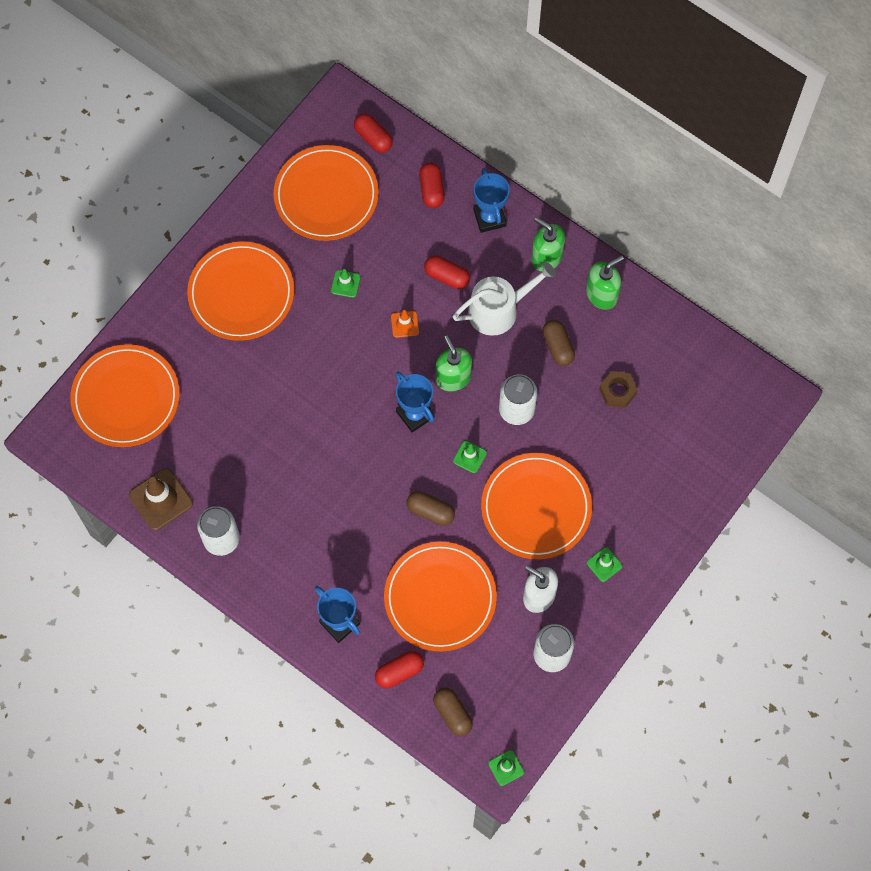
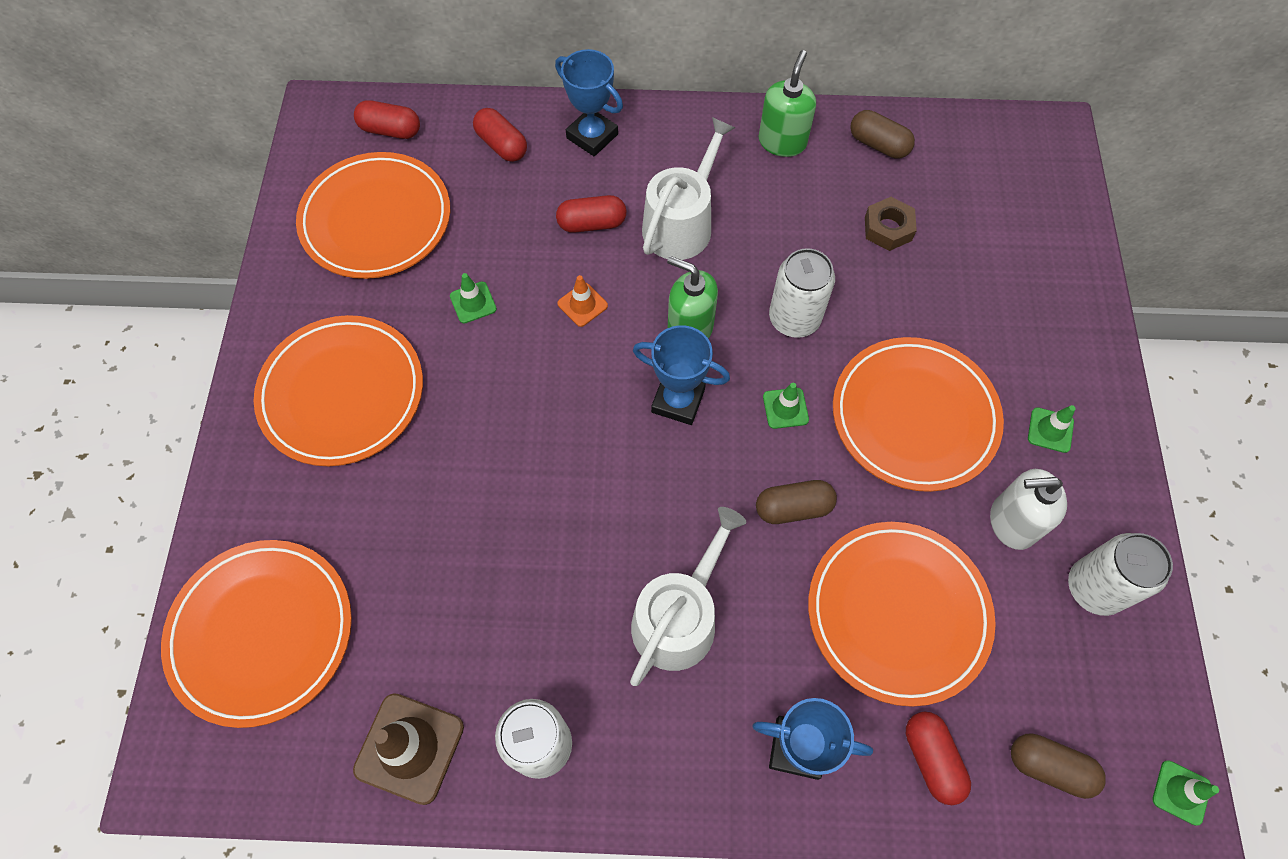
camera: 35 degrees left, 5 degrees down
(330, 525) = (679, 617): none -> white watering can
(399, 672) = (931, 759): red capsule -> red capsule turned 45 degrees counterclockwise
(546, 257) = (689, 140): green soap dispenser -> none
(557, 347) = (781, 222): brown capsule -> brown capsule (878, 145)

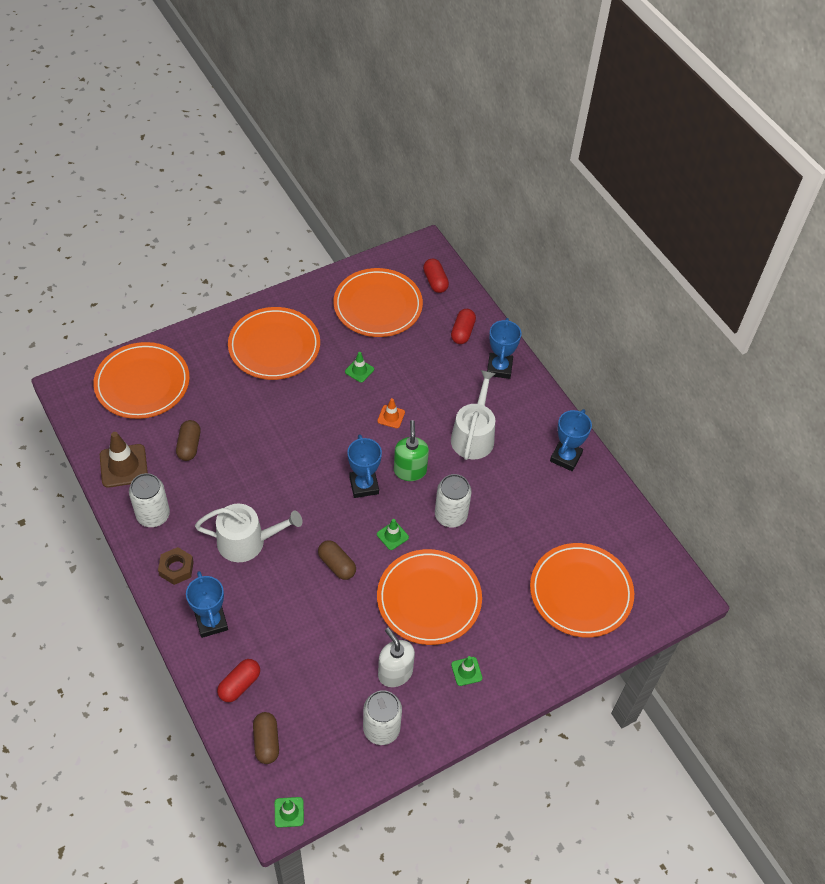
camera: 55 degrees right, 10 degrees down
(592, 223) = (443, 396): red capsule -> none
(681, 223) = (473, 435): white watering can -> white watering can turned 75 degrees counterclockwise
(782, 142) = (565, 457): green soap dispenser -> blue trophy
(878, 145) = (601, 506): brown capsule -> brown capsule (189, 446)
(888, 228) = (544, 535): brown nut -> brown nut (176, 568)
(897, 613) = (308, 638): orange plate -> orange plate (580, 592)

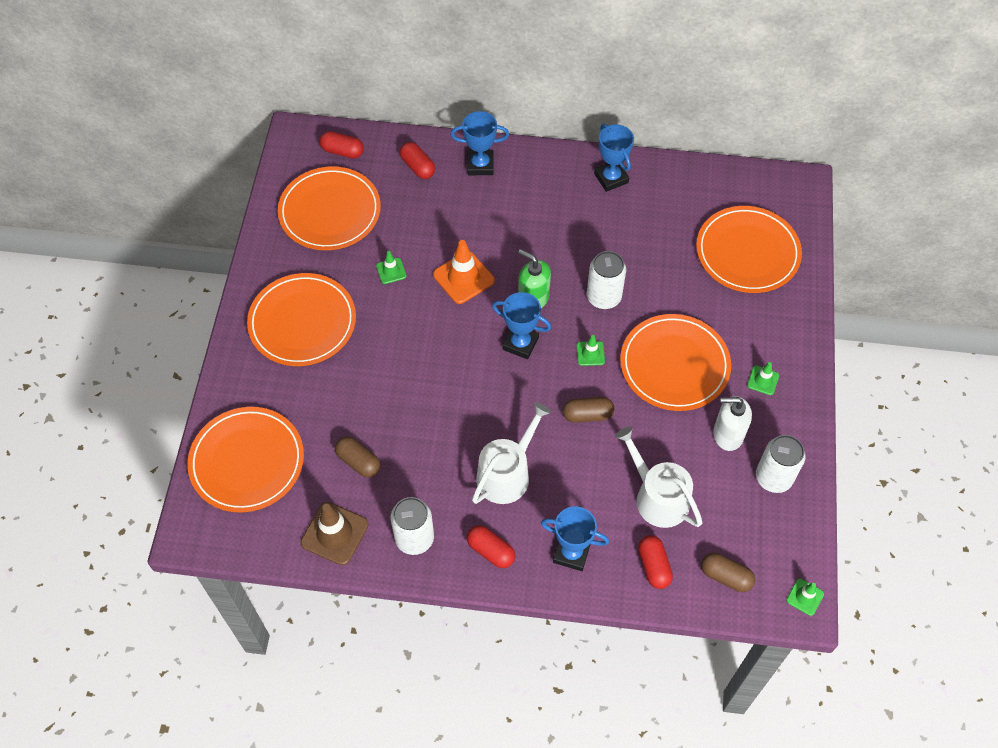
camera: 50 degrees left, 5 degrees up
(176, 568) = (491, 551): brown nut -> red capsule
(391, 416) = (463, 277): orange traffic cone -> orange traffic cone, size x1.85
(473, 435) = (535, 229): white watering can -> white watering can (657, 497)
(499, 368) = (480, 165): blue trophy -> blue trophy turned 45 degrees counterclockwise

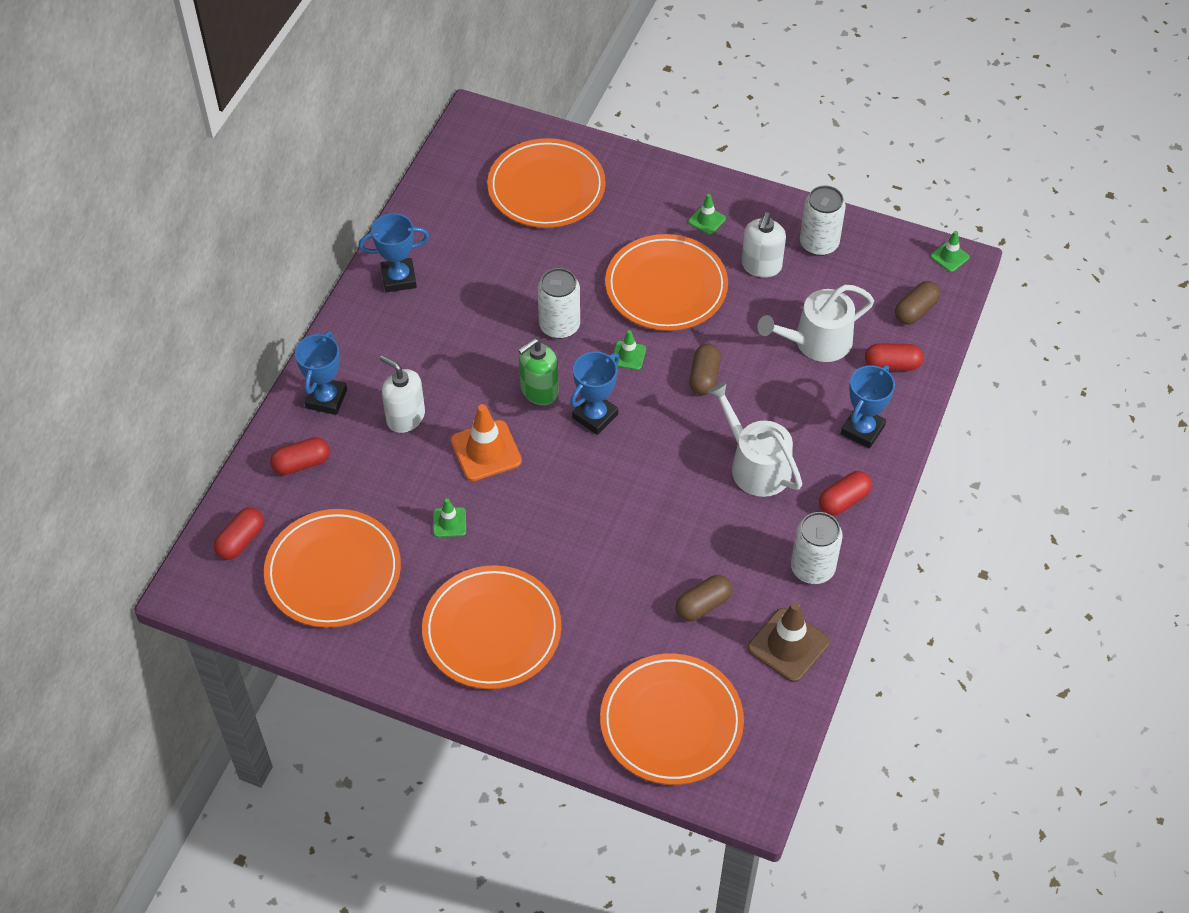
camera: 75 degrees left, 5 degrees down
(479, 218) = (405, 417): none -> white soap dispenser

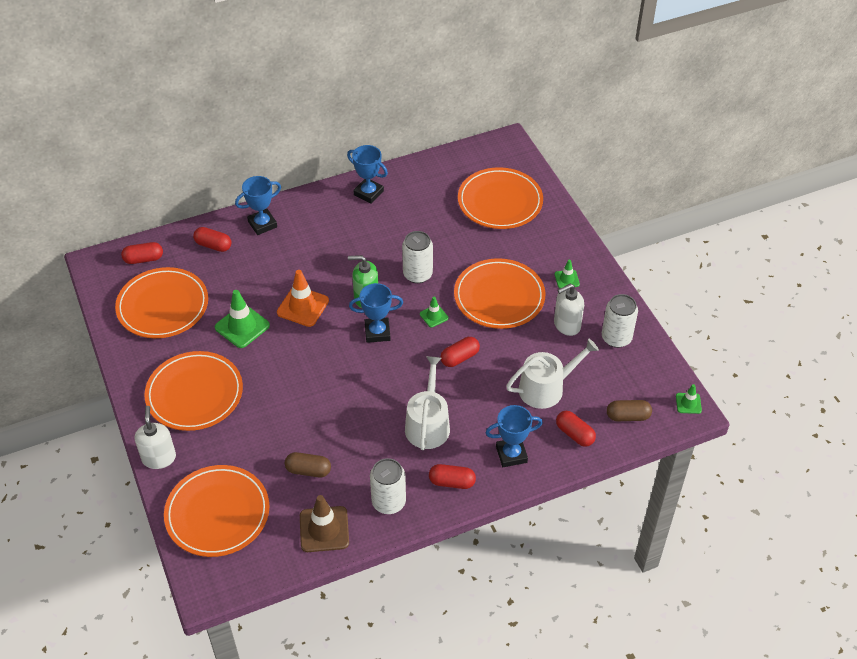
camera: 45 degrees right, 5 degrees down
(405, 417) = (286, 261): white soap dispenser -> white soap dispenser (159, 458)
(449, 522) = (242, 326): green traffic cone -> green traffic cone, size x1.85
(704, 377) = (460, 358): brown capsule -> red capsule
(816, 342) = (546, 388): white watering can -> white watering can turned 135 degrees clockwise

